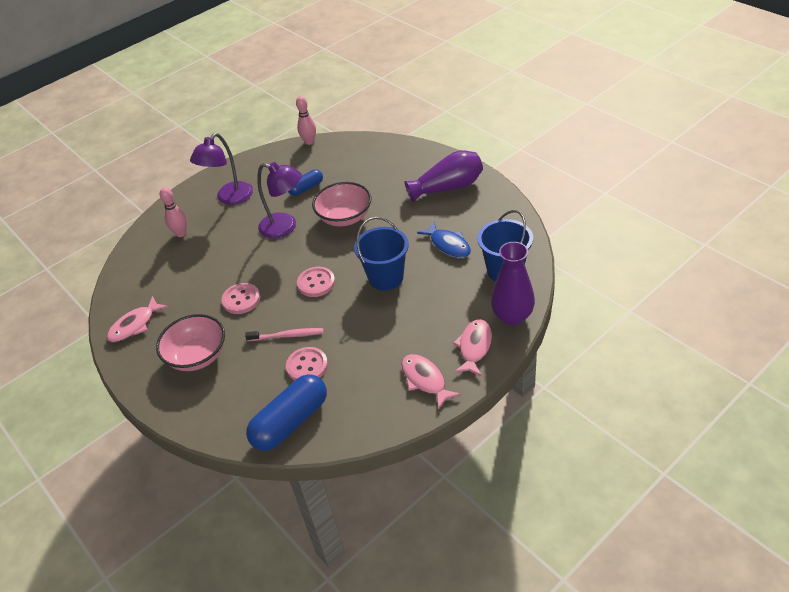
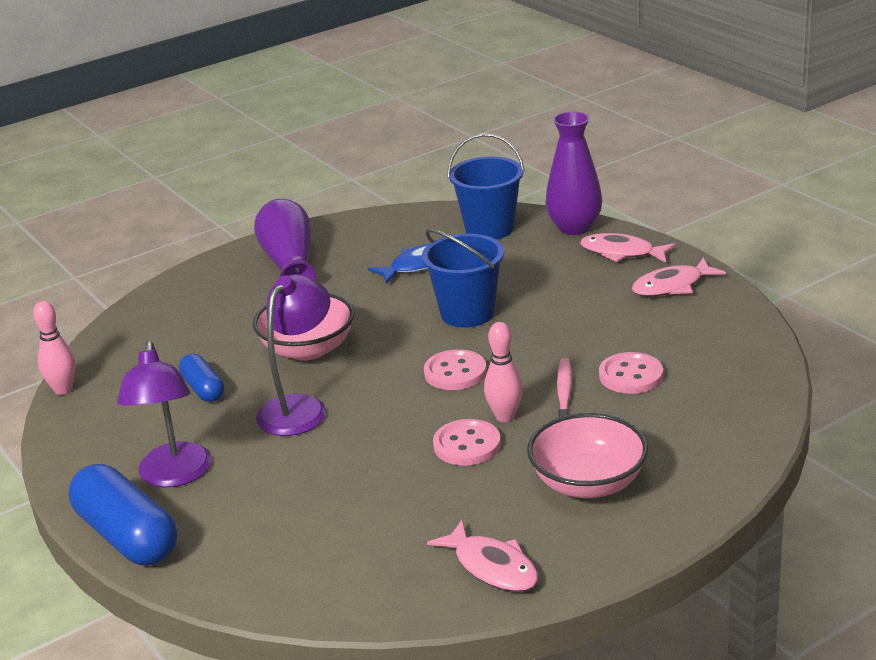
camera: 85 degrees left, 15 degrees down
(181, 233) = (248, 532): pink bowling pin -> pink bowling pin (505, 416)
(230, 198) = (174, 476): purple lamp -> purple lamp turned 45 degrees clockwise
(290, 422) = (735, 386): blue capsule -> blue capsule (127, 536)

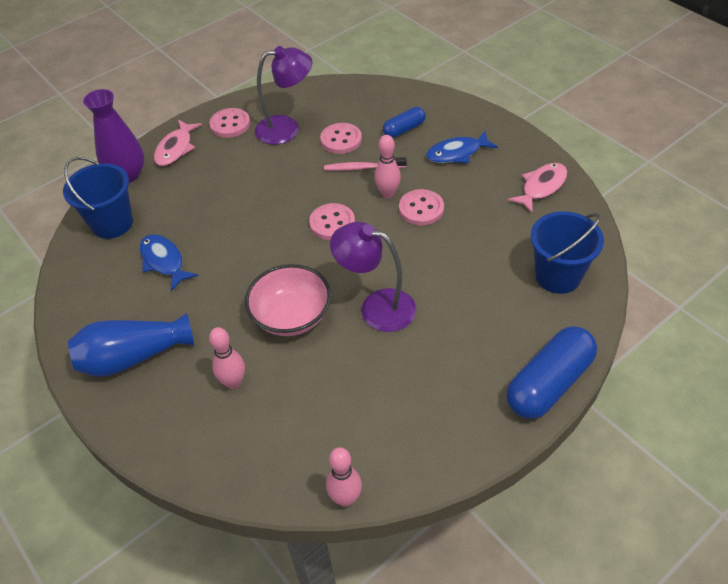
camera: 95 degrees left, 20 degrees up
(174, 476) = (471, 370): purple lamp -> purple lamp (287, 128)
(203, 389) = (348, 379): blue capsule -> blue capsule (404, 129)
(232, 319) = (233, 382): none -> pink bowling pin
(289, 262) = (133, 357): purple vase -> blue vase
(467, 313) = (249, 224): blue bucket -> blue bucket (558, 276)
(588, 483) = (457, 153): pink bowl -> blue fish
(672, 286) = (230, 124): pink fish -> pink button

